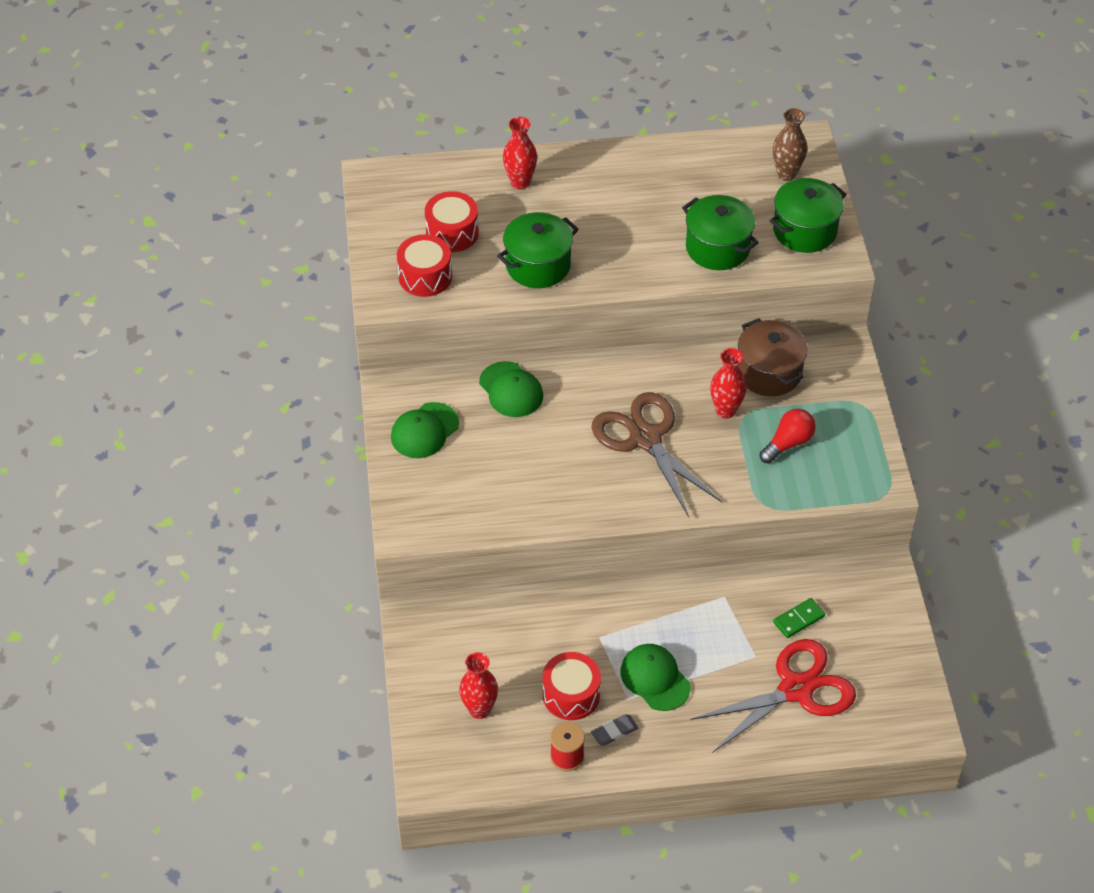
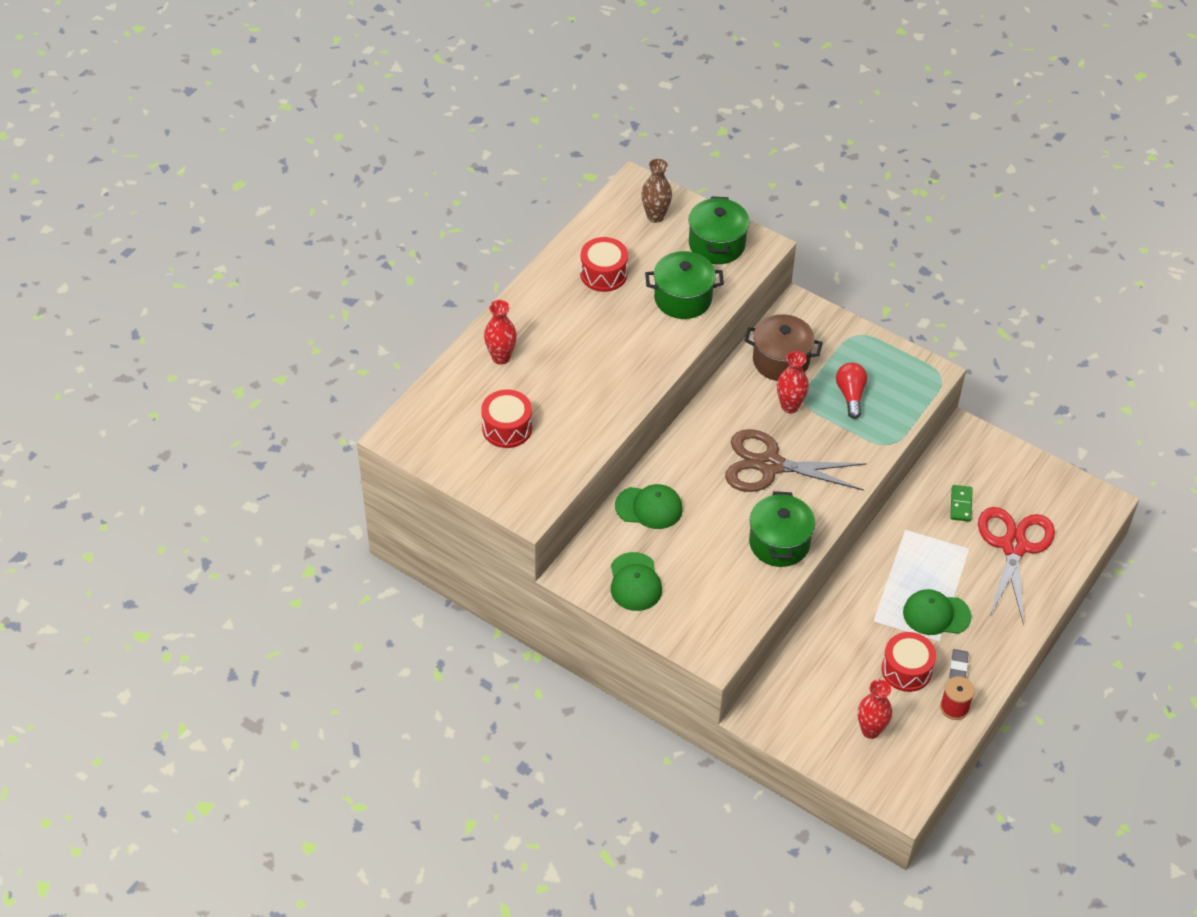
camera: 50 degrees left, 0 degrees up
(425, 276) = (533, 472): red drum -> red drum (603, 274)
(538, 265) = (593, 403): green pot -> green pot (779, 543)

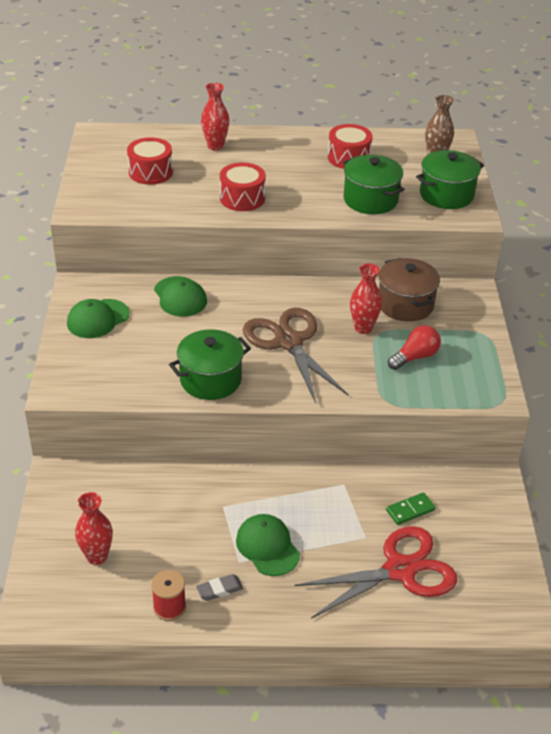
camera: 55 degrees right, 10 degrees down
(906, 670) = (186, 553): red drum -> red drum (242, 198)

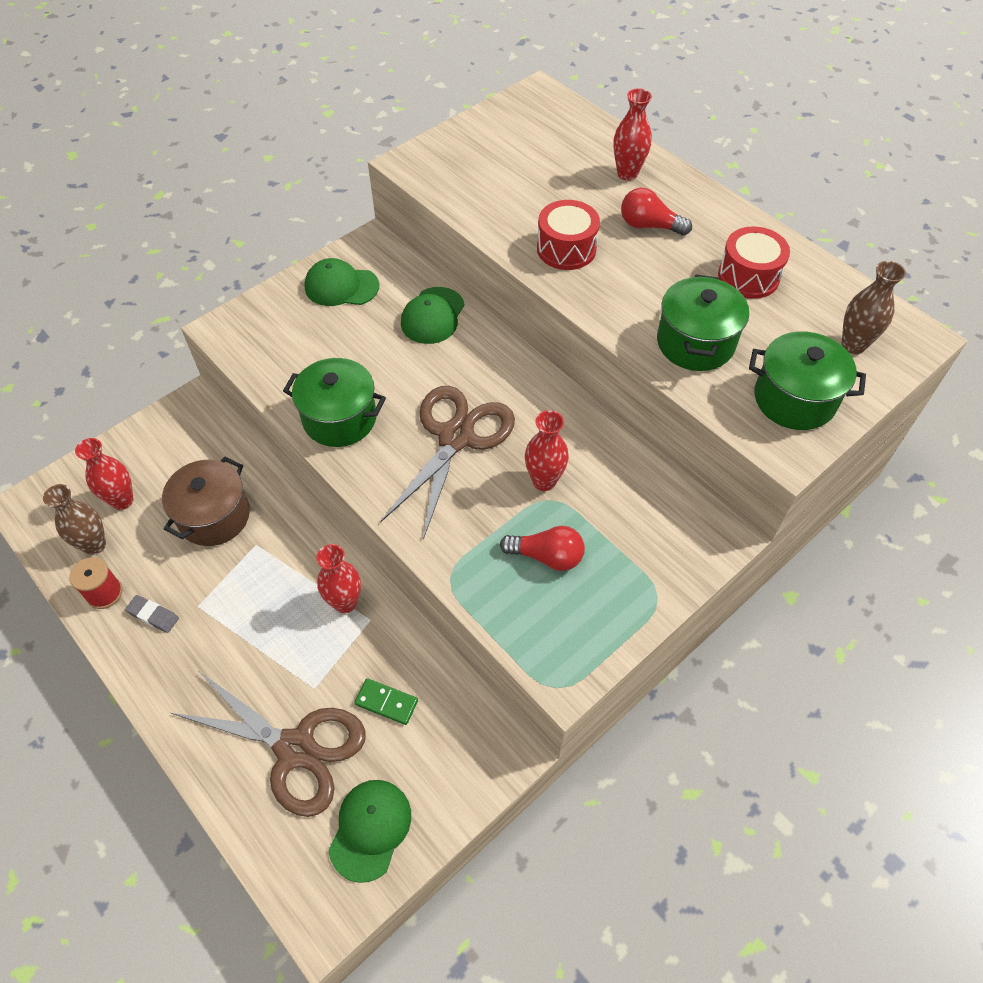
camera: 50 degrees right, 15 degrees up
(119, 592) = (94, 545): none -> brown vase
(150, 172) = (525, 164): red drum -> none
(266, 163) = (649, 226): none -> red light bulb
(267, 547) = (234, 615): green cap -> green cap (370, 829)
(318, 488) = (345, 602): none -> red vase
(400, 570) = (295, 749): red scissors -> brown scissors
(405, 304) = (624, 491): brown pot -> brown pot (214, 516)

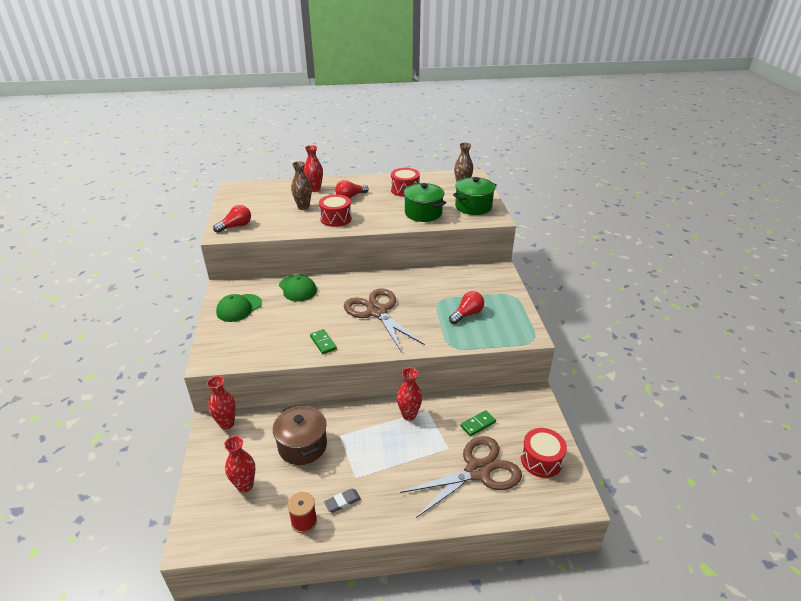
camera: 55 degrees left, 20 degrees down
(94, 545) = (263, 513): brown vase -> brown vase (303, 207)
(339, 418) = (323, 343): green pot -> green domino
(370, 829) = (541, 460): green cap -> red drum
(440, 163) = (236, 226): none -> red light bulb
(544, 481) = (428, 298): red vase -> red vase (227, 424)

